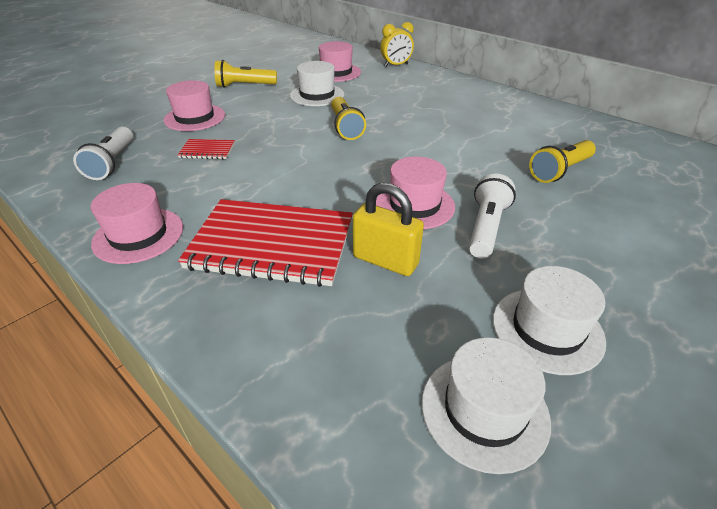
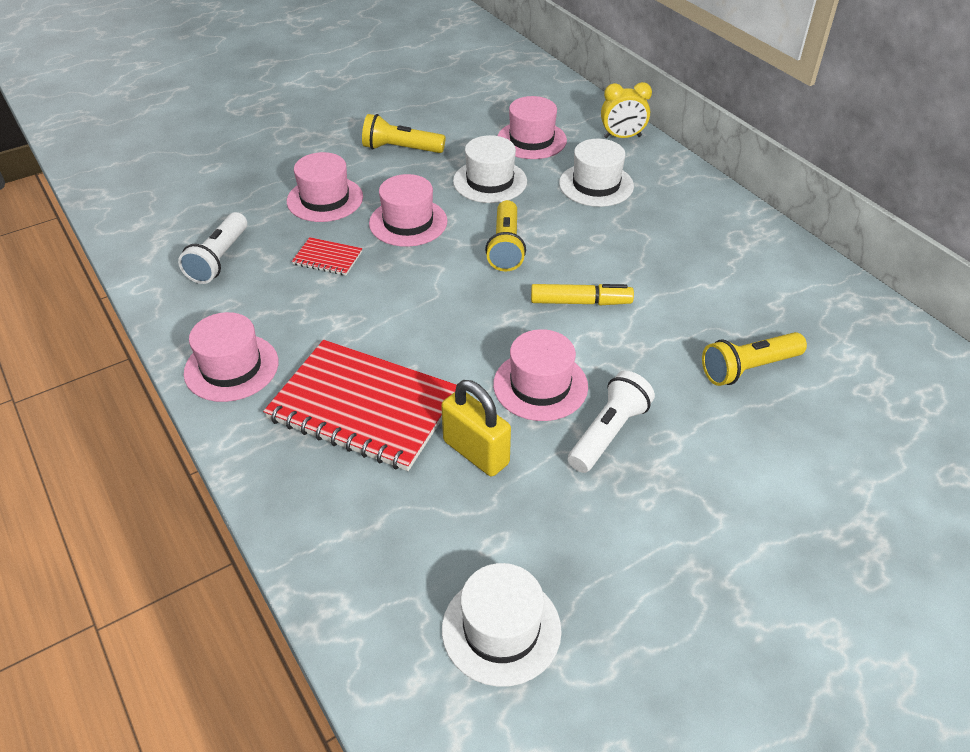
camera: 15 degrees right, 5 degrees up
(265, 123) = (408, 222): none -> pink hat
(417, 150) = (580, 302): none -> yellow marker
(547, 329) = (607, 567): white hat -> white hat (596, 185)

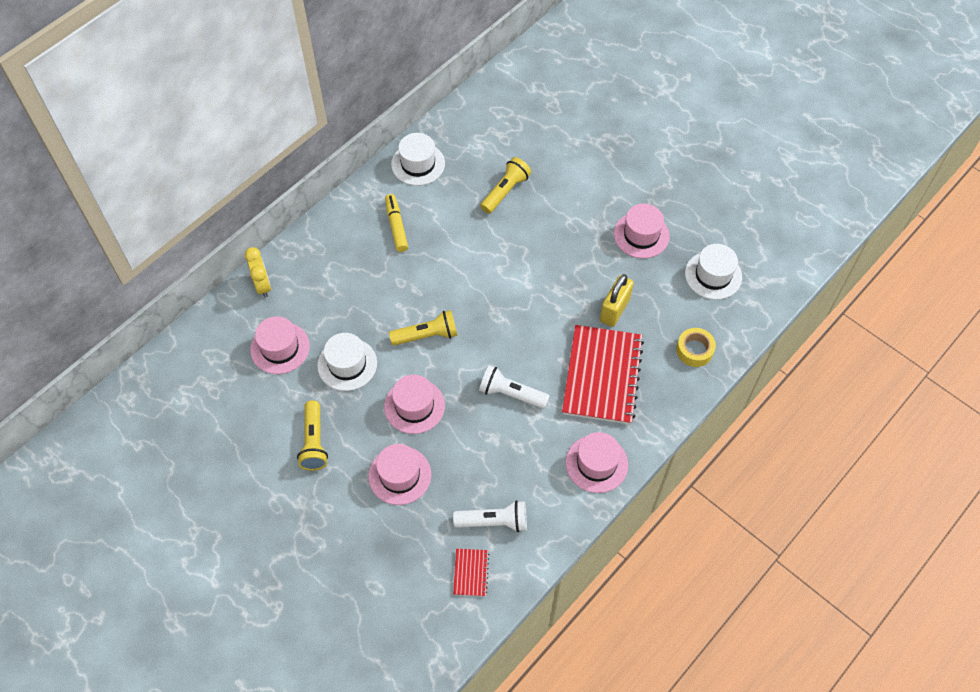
camera: 105 degrees left, 15 degrees up
(327, 258) = (471, 446): red notebook -> red notebook (471, 573)
(353, 544) = (694, 350): none -> yellow tape
(540, 385) = (553, 289): pink hat -> pink hat (641, 235)
(580, 302) = (472, 281): yellow marker -> yellow marker (396, 226)
(596, 185) = (335, 293): white hat -> white hat (418, 164)
(608, 433) = (578, 251): white flashlight -> white flashlight (511, 394)
(748, 368) = (505, 191): yellow flashlight -> yellow flashlight turned 105 degrees counterclockwise

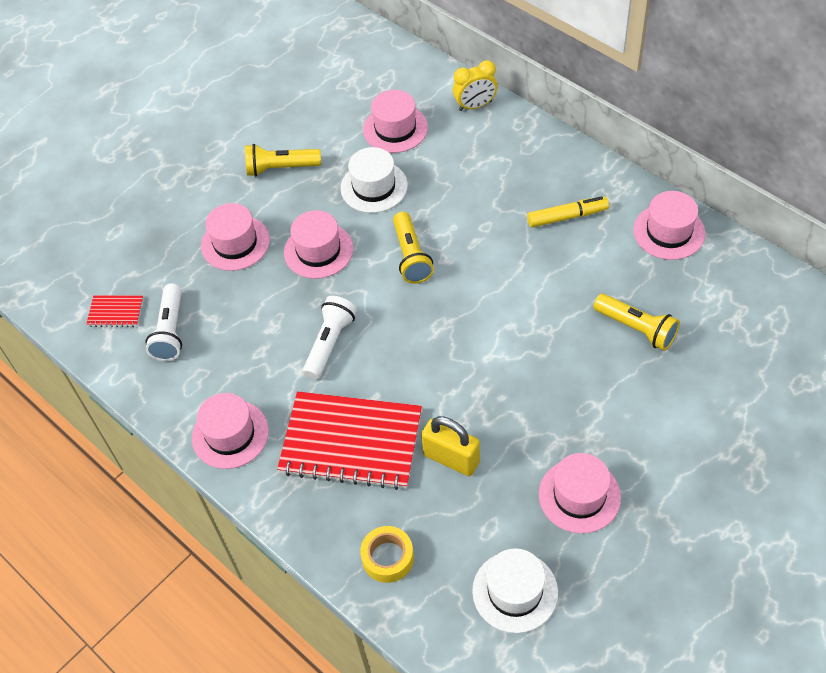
camera: 95 degrees right, 5 degrees down
(418, 164) = (669, 232): white hat -> pink hat

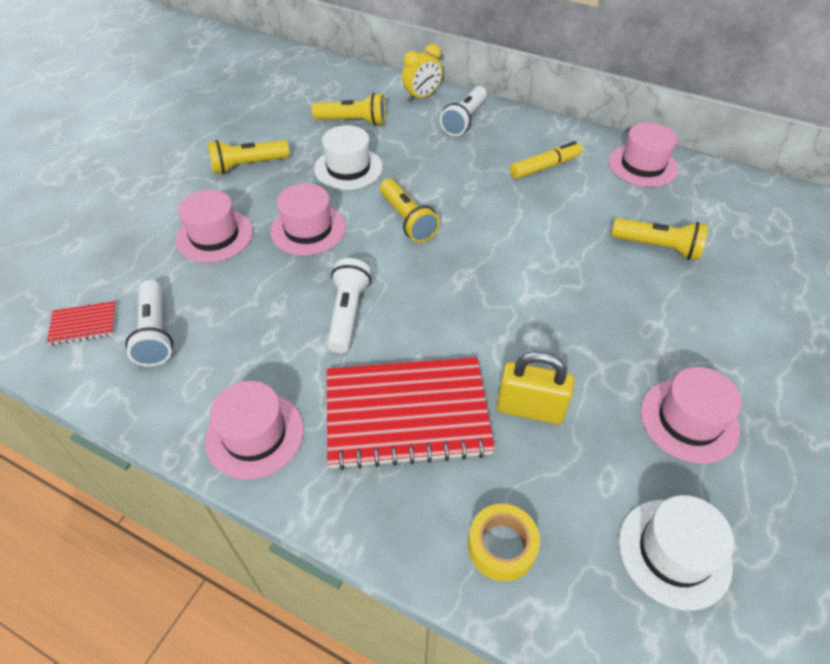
camera: 20 degrees left, 5 degrees down
(395, 129) = (353, 121): pink hat -> yellow flashlight
(508, 145) = (464, 120): none -> white flashlight

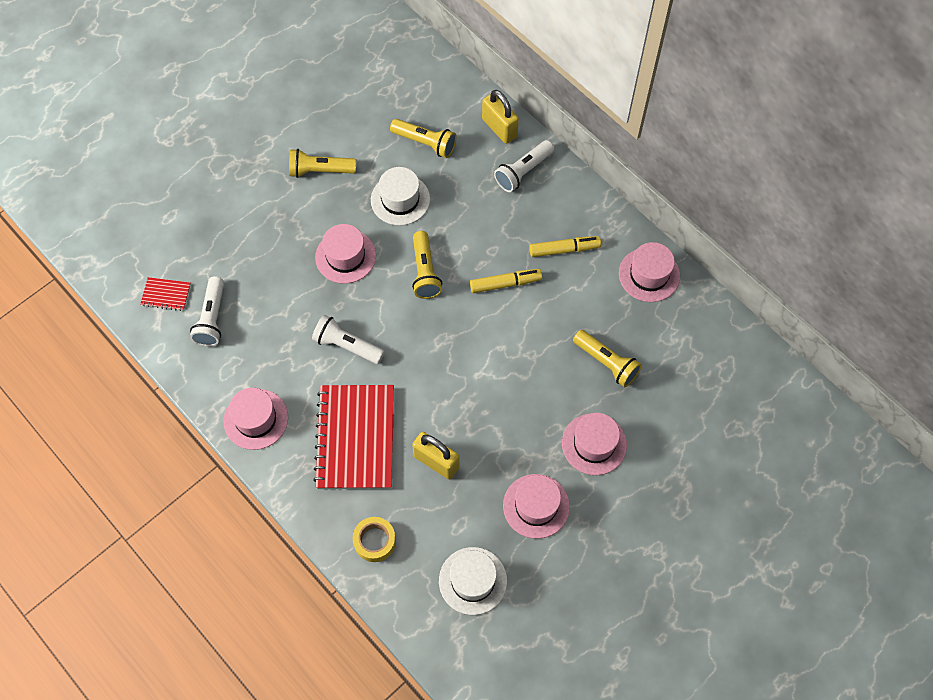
camera: 20 degrees right, 15 degrees up
(214, 236) = (274, 240): pink hat -> pink hat (594, 444)
(348, 313) = (347, 345): white flashlight -> white flashlight turned 90 degrees counterclockwise
(407, 414) = (355, 438): red notebook -> red notebook turned 75 degrees clockwise
(422, 96) = (499, 128): yellow clock -> yellow padlock
(502, 208) = (505, 283): none -> yellow marker

